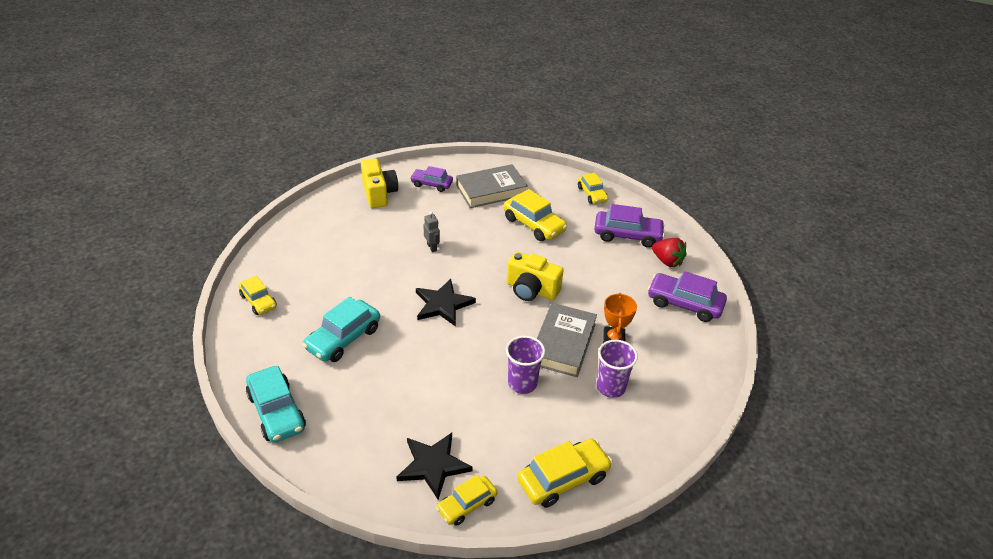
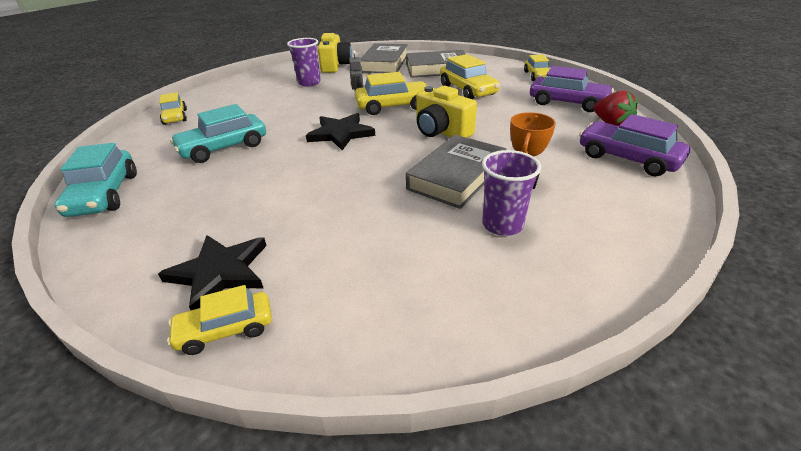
camera: 20 degrees right, 5 degrees down
(431, 184) = (385, 63): purple car -> grey book
(522, 383) = (387, 206): purple cup -> purple cup (309, 83)
(563, 479) = (384, 323): yellow car -> yellow car (393, 106)

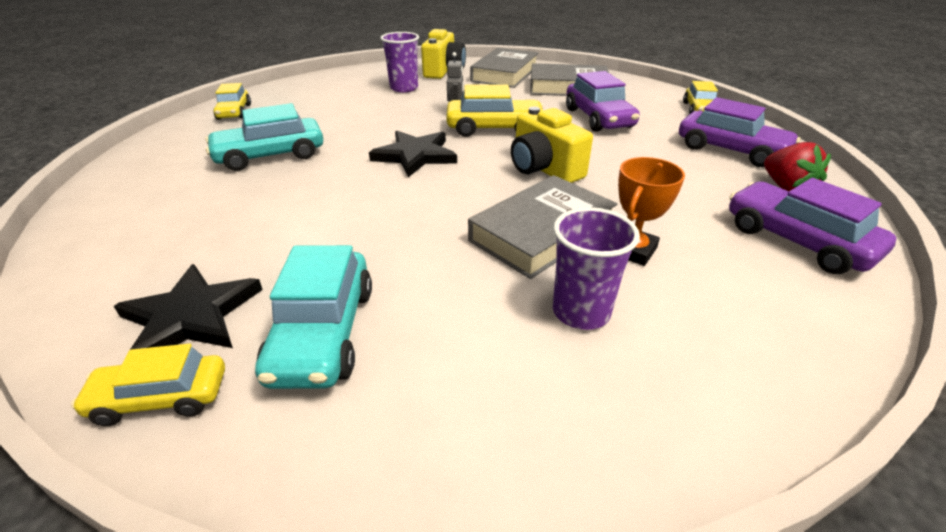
camera: 10 degrees right, 0 degrees up
(105, 194) = (113, 195): turquoise car -> turquoise car (323, 333)
(468, 90) = (598, 118): yellow car -> purple car

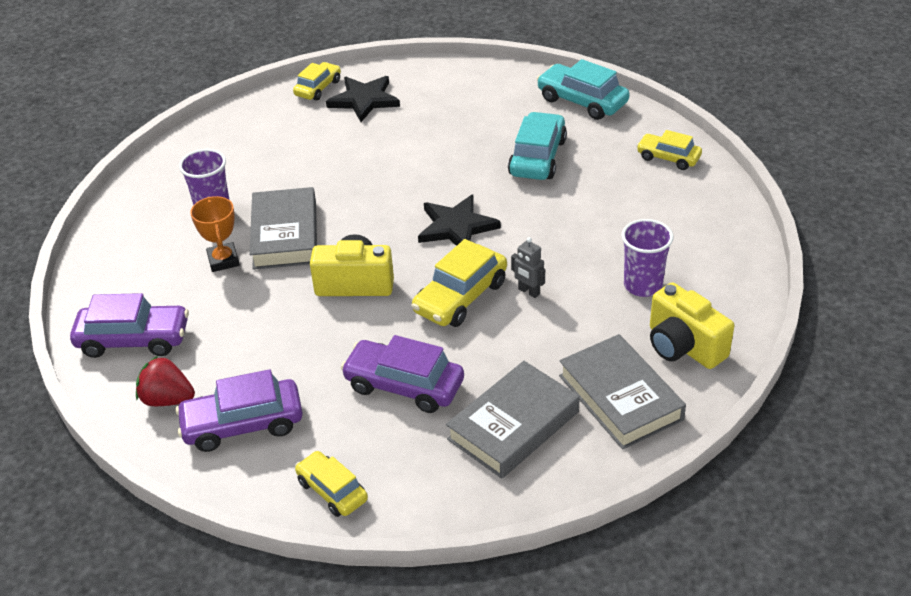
camera: 130 degrees right, 5 degrees up
(323, 333) = (304, 132): turquoise car -> turquoise car (582, 101)

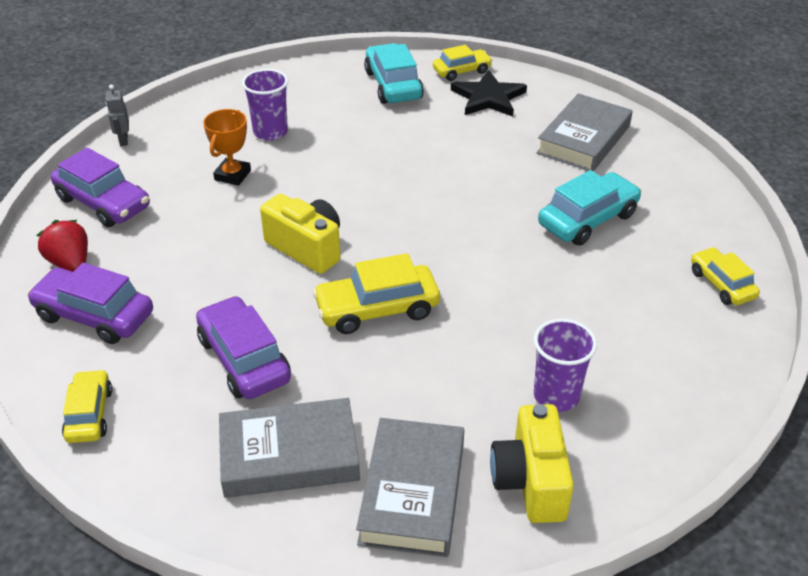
camera: 35 degrees right, 0 degrees up
(285, 235) = (300, 178): grey book -> grey book (583, 139)
(456, 227) = (444, 244): black star -> none
(528, 291) = (441, 339): grey robot -> grey robot (123, 140)
(582, 101) = (689, 188): turquoise car -> turquoise car (393, 85)

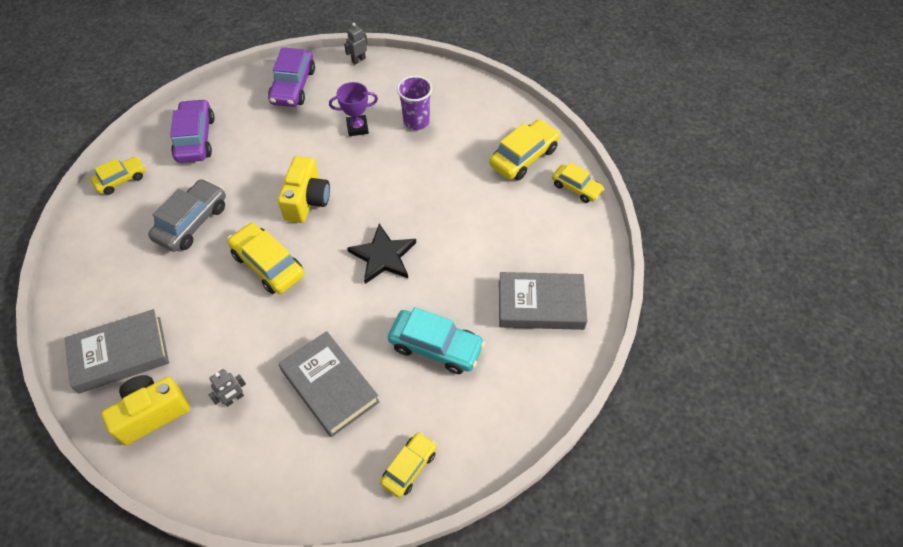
camera: 60 degrees right, 15 degrees up
(70, 263) = (233, 104): red strawberry -> none
(232, 175) = (357, 128): orange trophy -> purple trophy
(244, 359) = (192, 222): purple car -> grey car
(289, 454) = (127, 281): grey book -> grey book (330, 386)
(393, 85) = (523, 157): turquoise car -> yellow car
(488, 97) = (552, 220): black star -> black star (383, 256)
(556, 396) = (234, 399): purple cup -> grey robot

